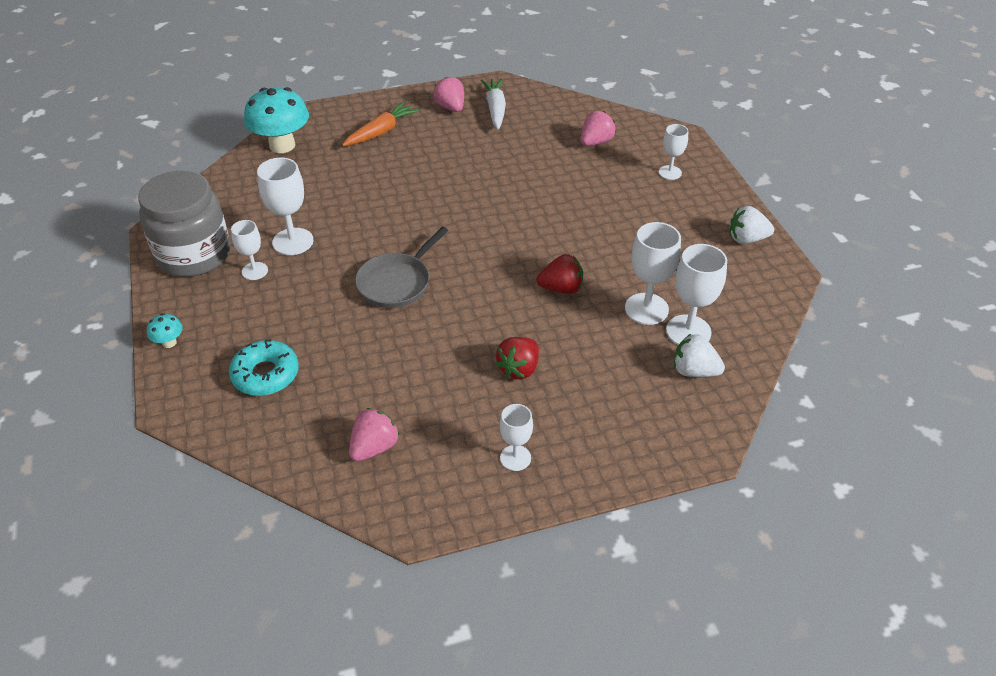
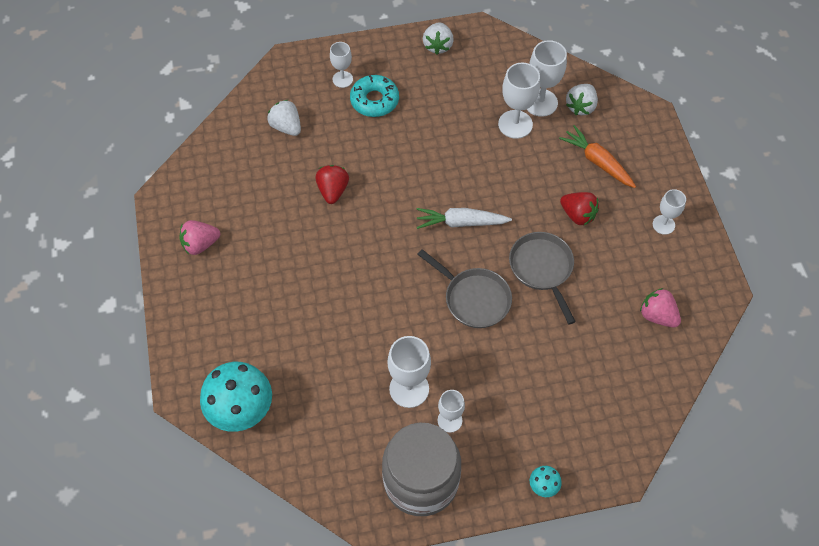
camera: 85 degrees left, 15 degrees up
(265, 374) = (583, 399): turquoise donut -> turquoise donut (374, 100)
(381, 132) = (234, 311): orange carrot -> orange carrot (597, 162)
(438, 337) = (542, 269): none -> grey pan
(495, 109) = (212, 204): white carrot -> white carrot (461, 222)
(561, 288) = (488, 177): red strawberry -> red strawberry (333, 191)
(595, 142) = (286, 127): pink strawberry -> white strawberry

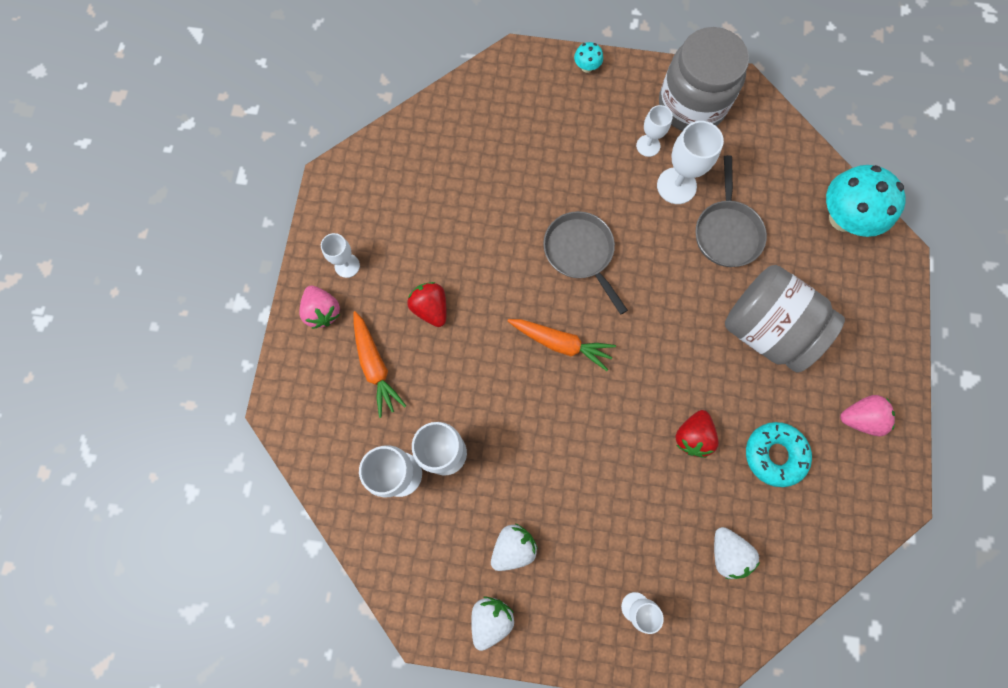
camera: 160 degrees left, 15 degrees up
(292, 288) = (766, 329): none -> grey jar
(374, 100) = (604, 554): turquoise donut -> turquoise donut (774, 455)
(461, 222) = (560, 343): white carrot -> orange carrot
(542, 269) = (497, 260): grey pan -> grey pan (726, 232)
(581, 107) = (355, 450): white strawberry -> white strawberry (513, 547)
(657, 316) = (408, 175): pink strawberry -> pink strawberry (322, 311)

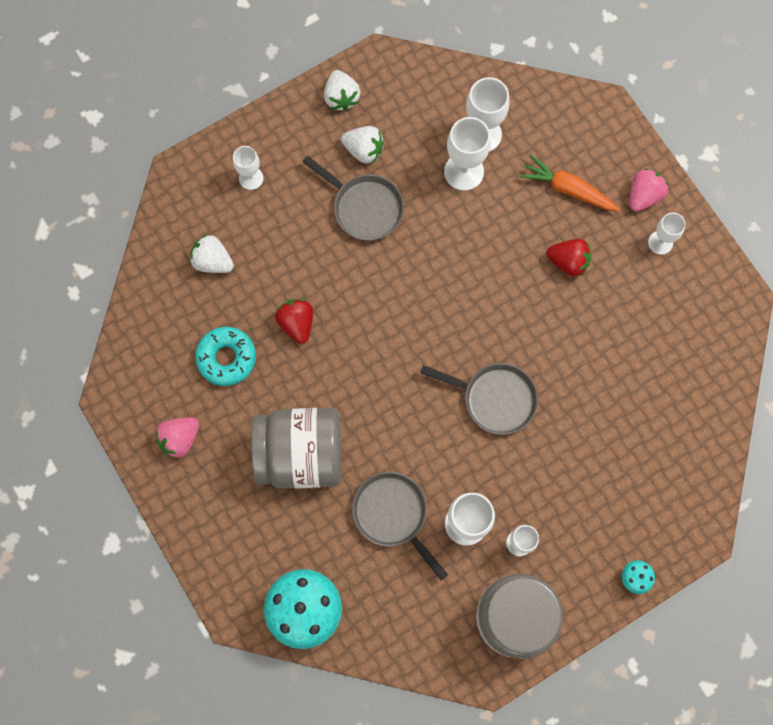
camera: 140 degrees right, 0 degrees up
(322, 311) = (643, 196): pink strawberry -> pink strawberry turned 105 degrees clockwise
(513, 547) = (364, 150): white strawberry -> white strawberry turned 75 degrees counterclockwise
(556, 492) = (364, 207): none -> grey pan
(560, 343) = (449, 314): orange carrot -> none

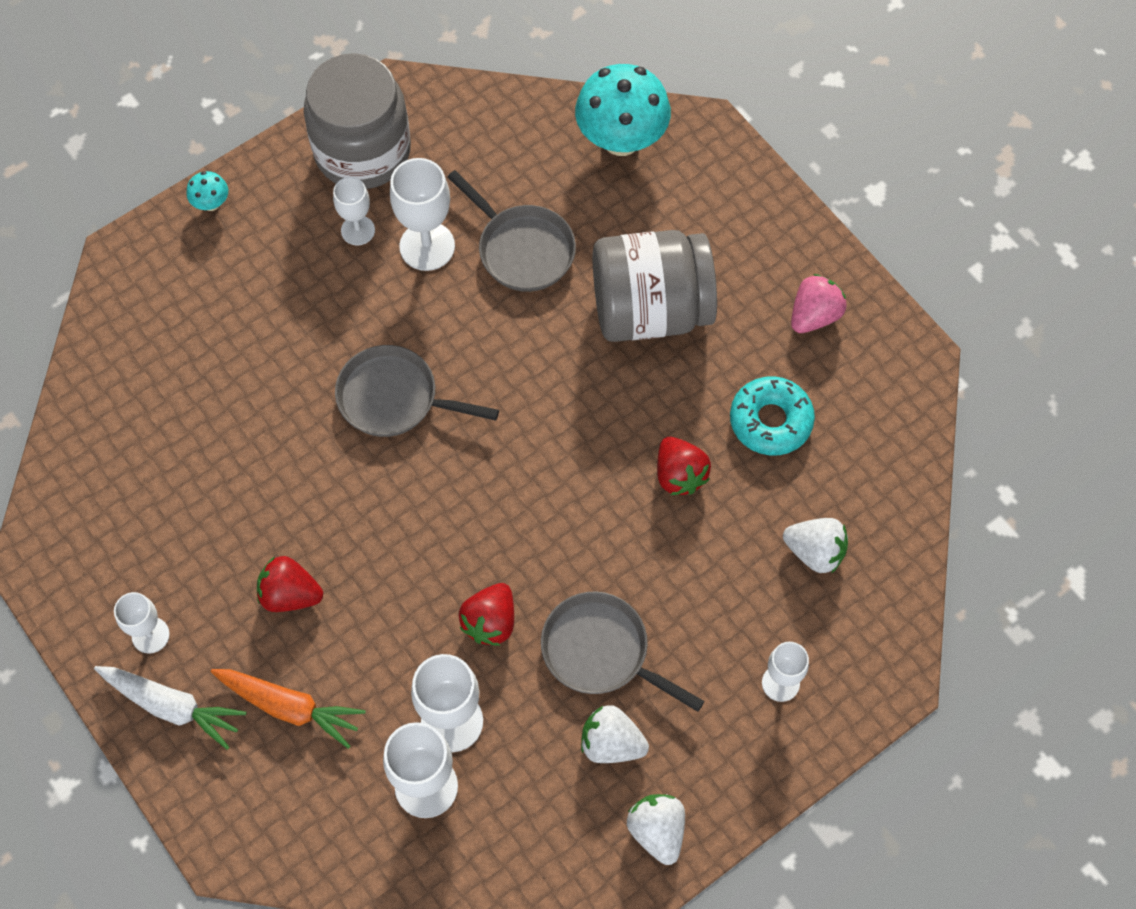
camera: 175 degrees right, 10 degrees down
(435, 232) = (490, 622): none -> red strawberry
(643, 196) = (172, 706): pink strawberry -> white carrot

